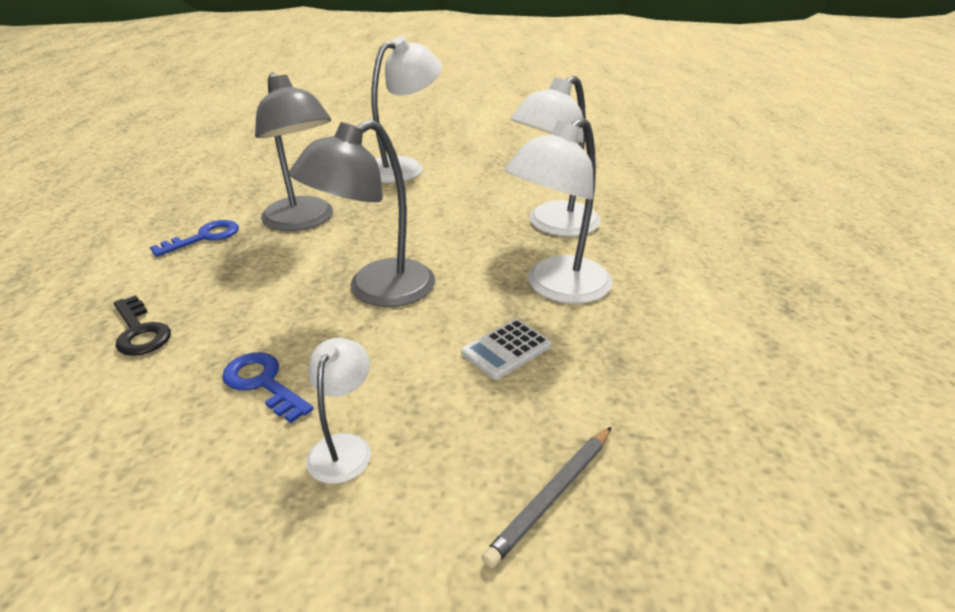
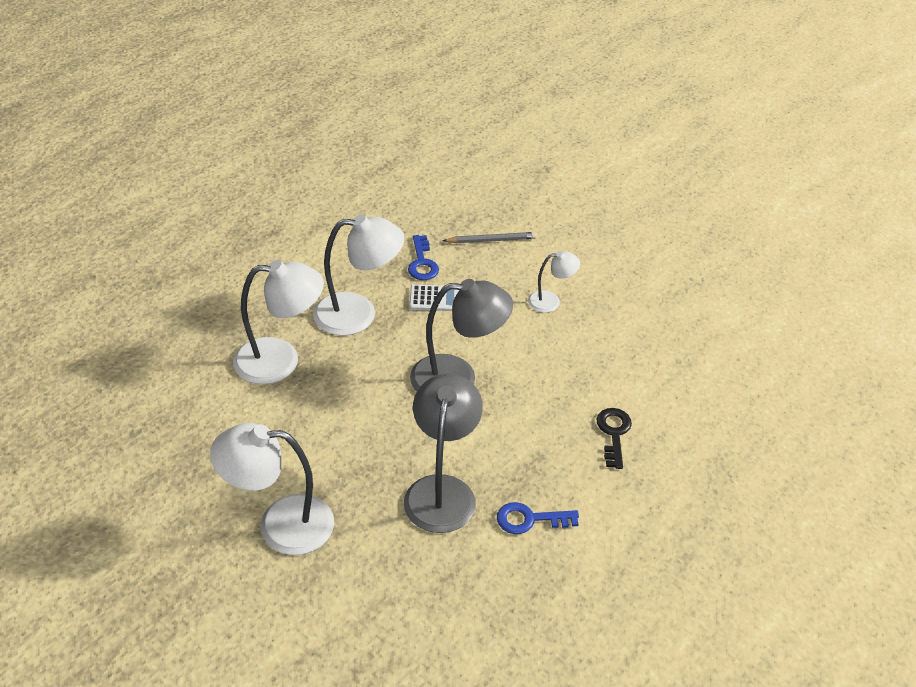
camera: 140 degrees left, 10 degrees up
(263, 383) = (565, 353): blue key -> blue key (422, 263)
(344, 447) = (551, 301): white lamp -> white lamp turned 150 degrees counterclockwise

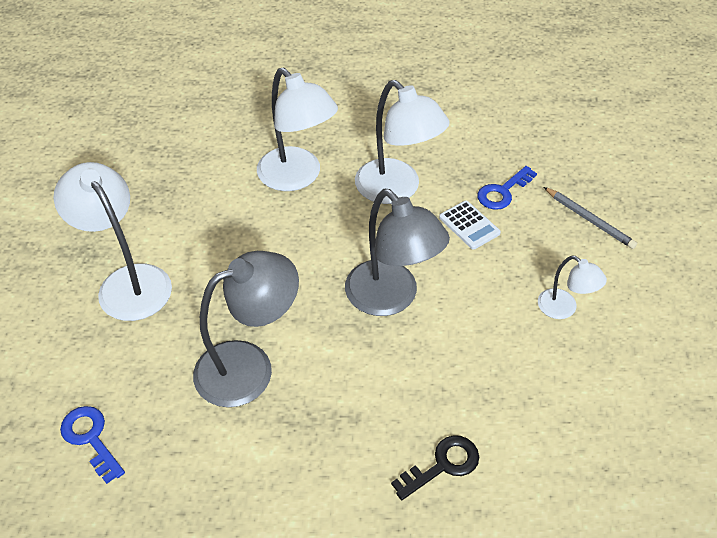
camera: 55 degrees right, 5 degrees up
(530, 519) = (270, 456): blue key -> blue key (91, 438)

